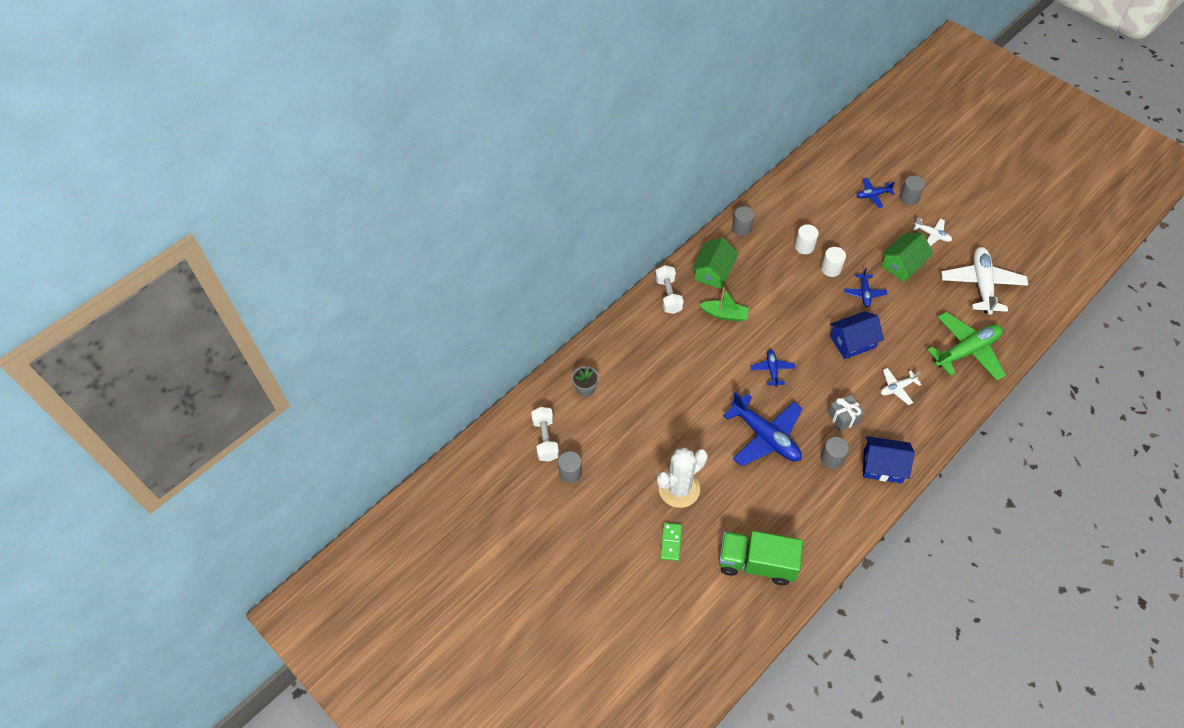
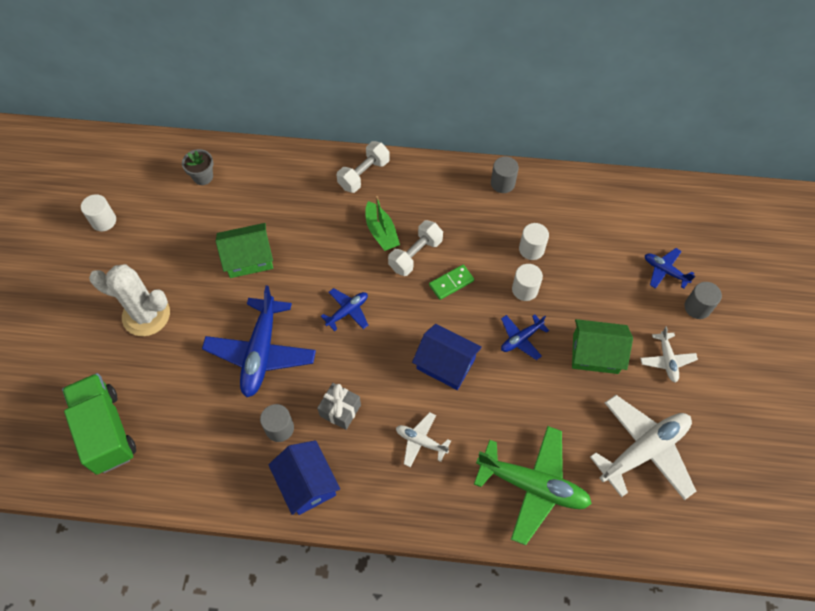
camera: 50 degrees right, 5 degrees up
(545, 439) = (126, 181): white dumbbell -> white dumbbell (415, 254)
(570, 473) = (103, 221): grey cylinder -> white cylinder
(671, 542) = (82, 343): green domino -> green domino (451, 283)
(713, 272) = (425, 192): green house -> green house (248, 258)

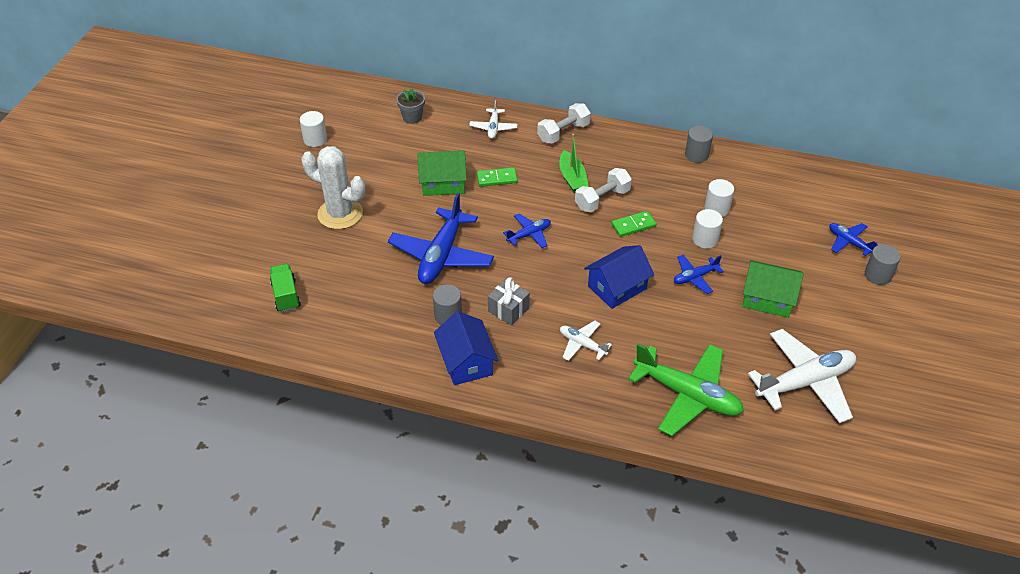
camera: 10 degrees right, 15 degrees down
(105, 431) = (286, 295): green truck -> green truck, size x0.57
(304, 244) = (497, 178): none -> green domino
(445, 364) = (617, 287): blue house -> blue house turned 75 degrees counterclockwise
(666, 360) = (840, 313): white plane -> white plane (493, 128)

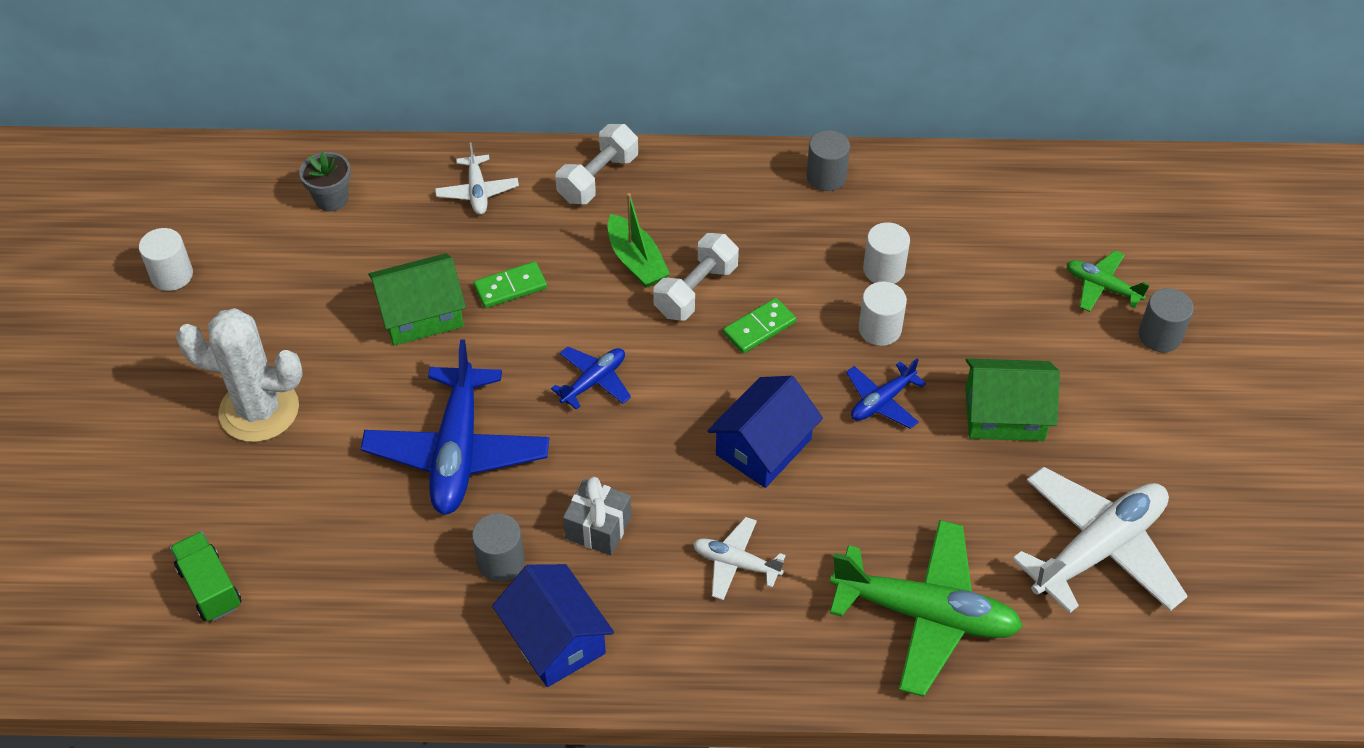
camera: 15 degrees left, 5 degrees up
(849, 242) = (1102, 287): blue plane -> green plane

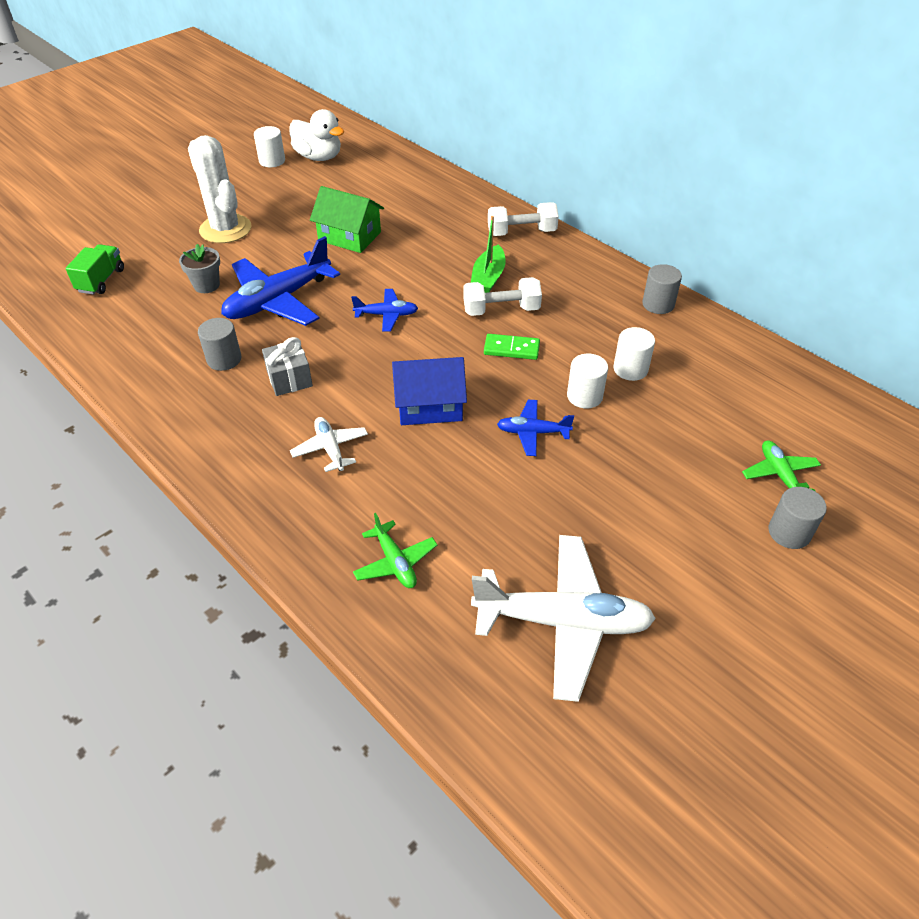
camera: 45 degrees right, 5 degrees down
(225, 229) = (318, 157): none -> white duck
(331, 199) = (380, 171): grey flower pot -> grey flower pot (206, 285)
(477, 192) = (451, 204): white plane -> none
(510, 287) = (407, 251): green domino -> none
(555, 639) = (194, 412): blue house -> none
(925, 614) = (395, 562): green plane -> green plane, size x0.50
(1004, 414) = (604, 495): green house -> none

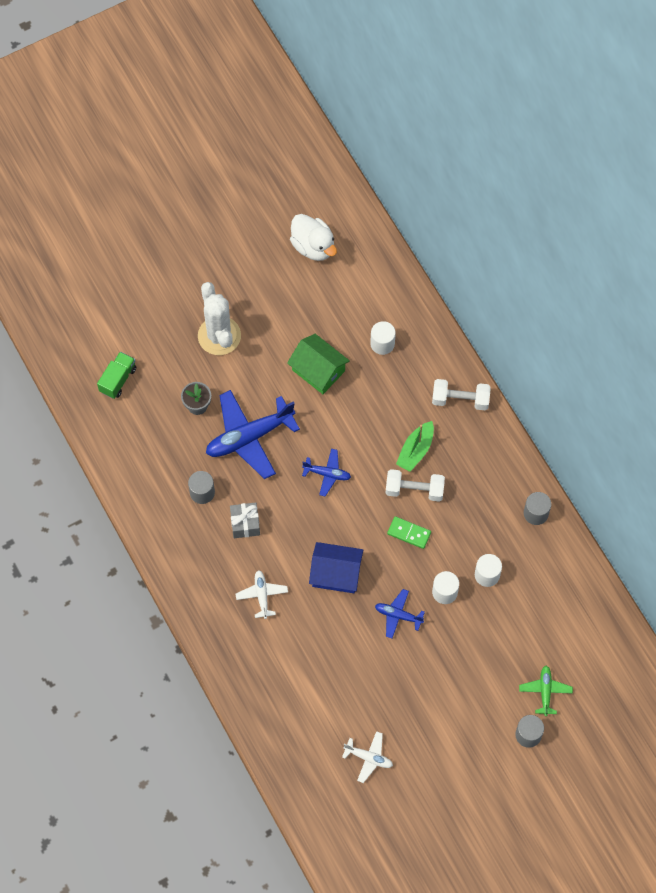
camera: 15 degrees right, 20 degrees up
(272, 161) = (271, 243): white cylinder -> white cylinder (382, 344)
(395, 562) = (284, 693): green plane -> none
(562, 622) = (368, 758): white plane -> white plane, size x0.50

